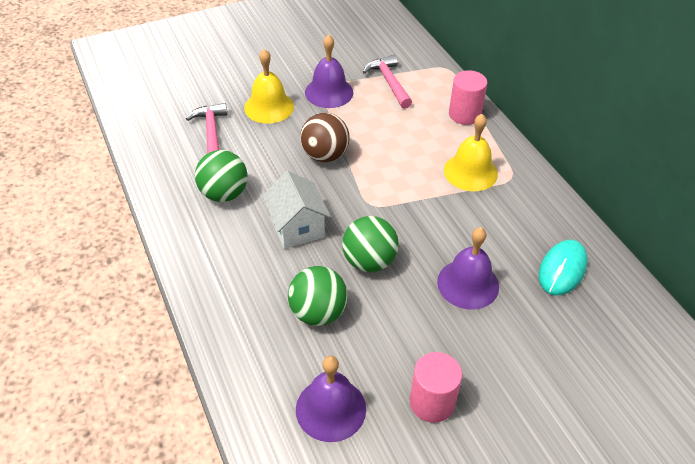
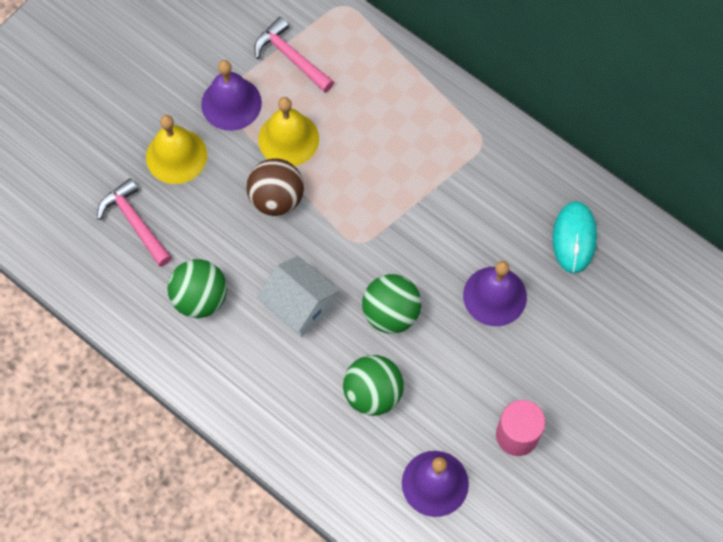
camera: 25 degrees left, 20 degrees up
(464, 114) = (396, 71): pink cylinder -> none
(470, 172) = (438, 153): yellow bell -> yellow bell (288, 139)

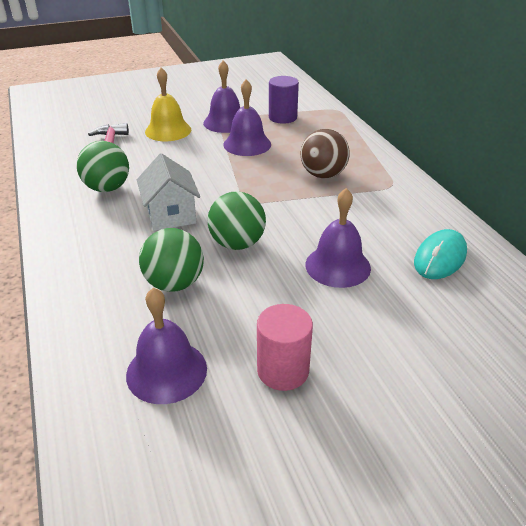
camera: 30 degrees right, 30 degrees down
(276, 199) = (211, 164): brown ball -> brown ball (323, 175)
(288, 139) = (247, 144): yellow bell -> purple bell
(291, 57) = (282, 117): pink hammer -> purple cylinder

